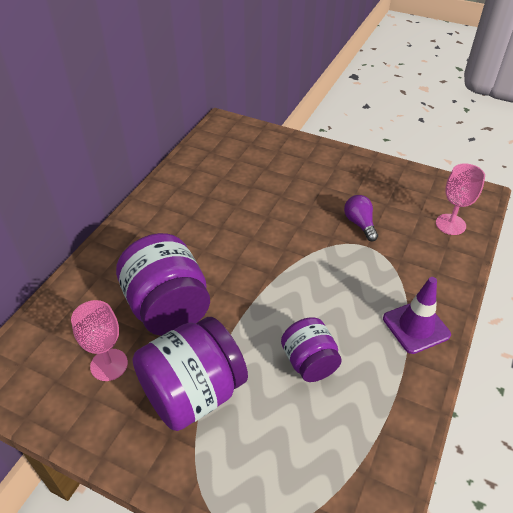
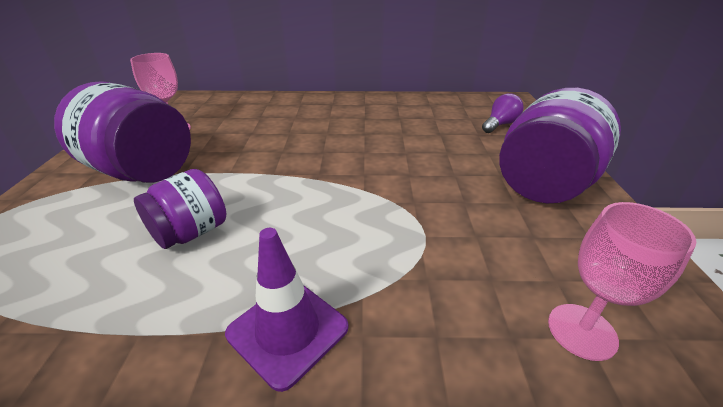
camera: 65 degrees right, 10 degrees down
(168, 308) = (244, 136): purple jar -> purple jar (543, 184)
(360, 224) = (463, 219): purple light bulb -> purple light bulb (500, 124)

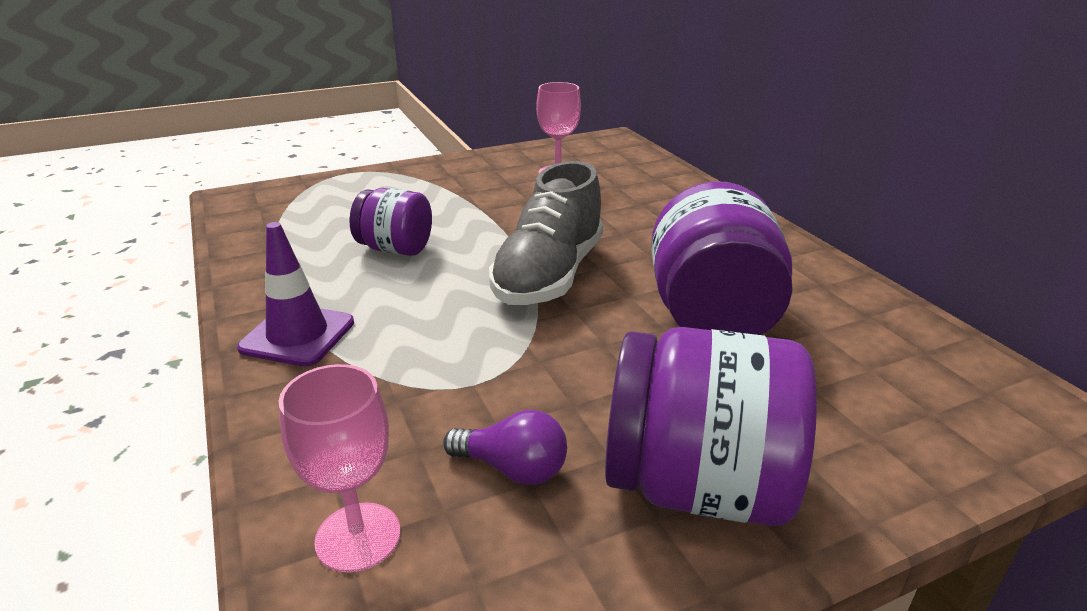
camera: 65 degrees right, 5 degrees down
(143, 171) = (469, 192): purple jar -> purple jar (711, 316)
(314, 171) = (549, 275): none -> grey shoe
(500, 124) = (890, 410): purple light bulb -> purple light bulb (512, 468)

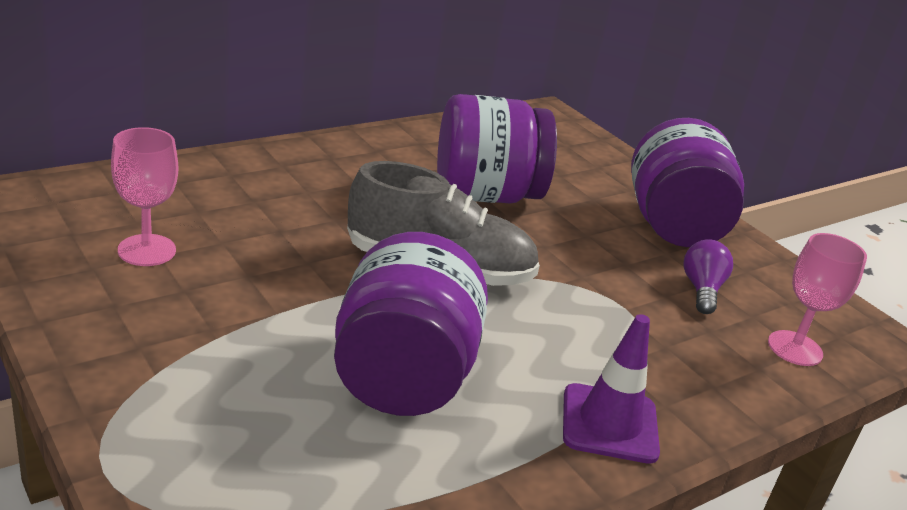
camera: 105 degrees left, 0 degrees up
(395, 249) = (402, 377): purple jar -> purple jar, size x1.70

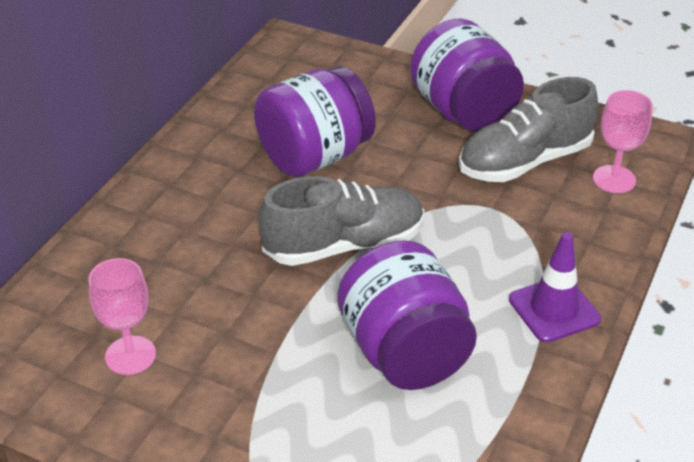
camera: 25 degrees left, 10 degrees up
(701, 290) = (524, 162): purple light bulb -> grey shoe

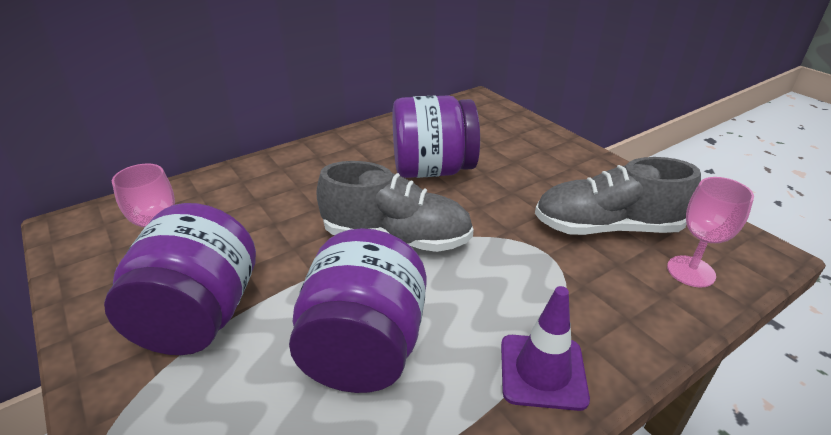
camera: 30 degrees right, 5 degrees down
(463, 112) = (577, 175): purple jar -> purple jar (199, 316)

